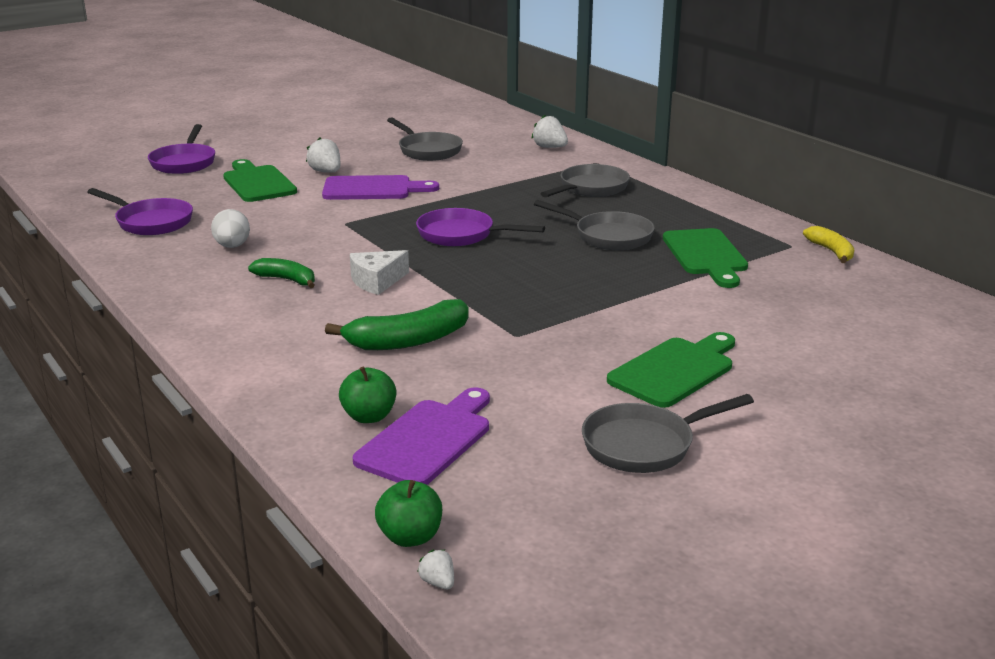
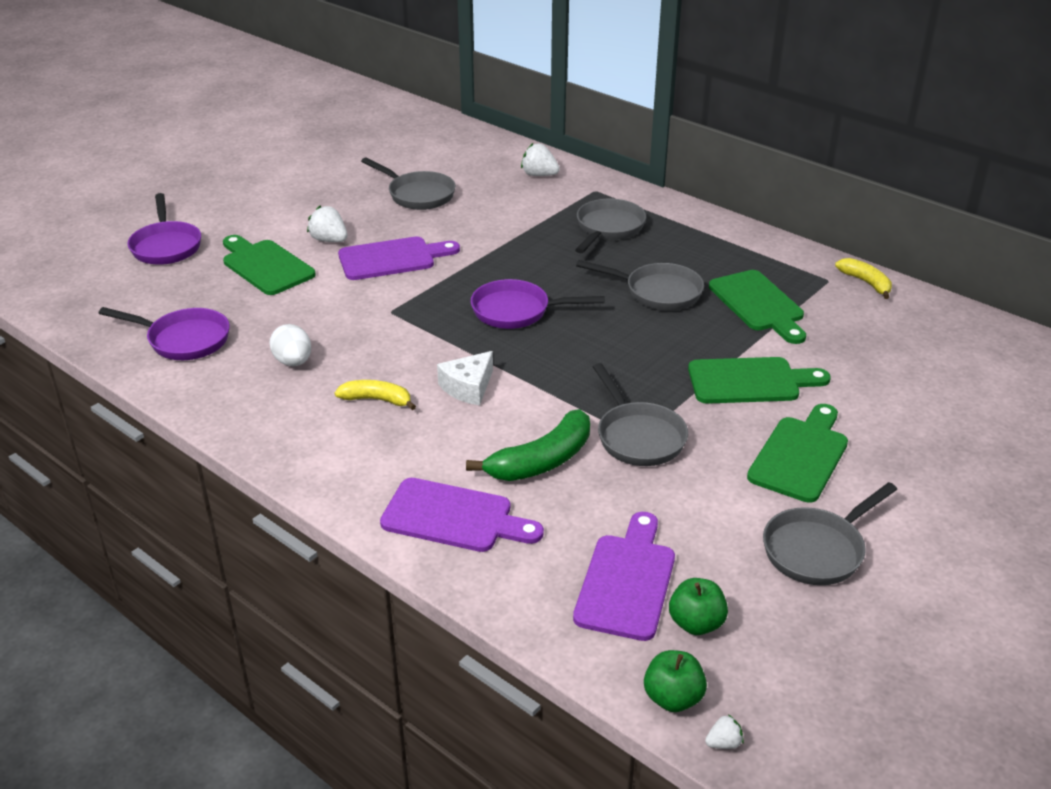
camera: 15 degrees left, 10 degrees up
(287, 280) = (377, 400): green banana -> yellow banana
(295, 369) = (454, 517): none -> purple cutting board
(369, 417) = (558, 563): green apple -> green apple (696, 623)
(438, 582) = (723, 743): white strawberry -> white strawberry turned 120 degrees clockwise
(516, 335) = (638, 436): none -> grey pan
(659, 309) = (750, 381): none -> green cutting board

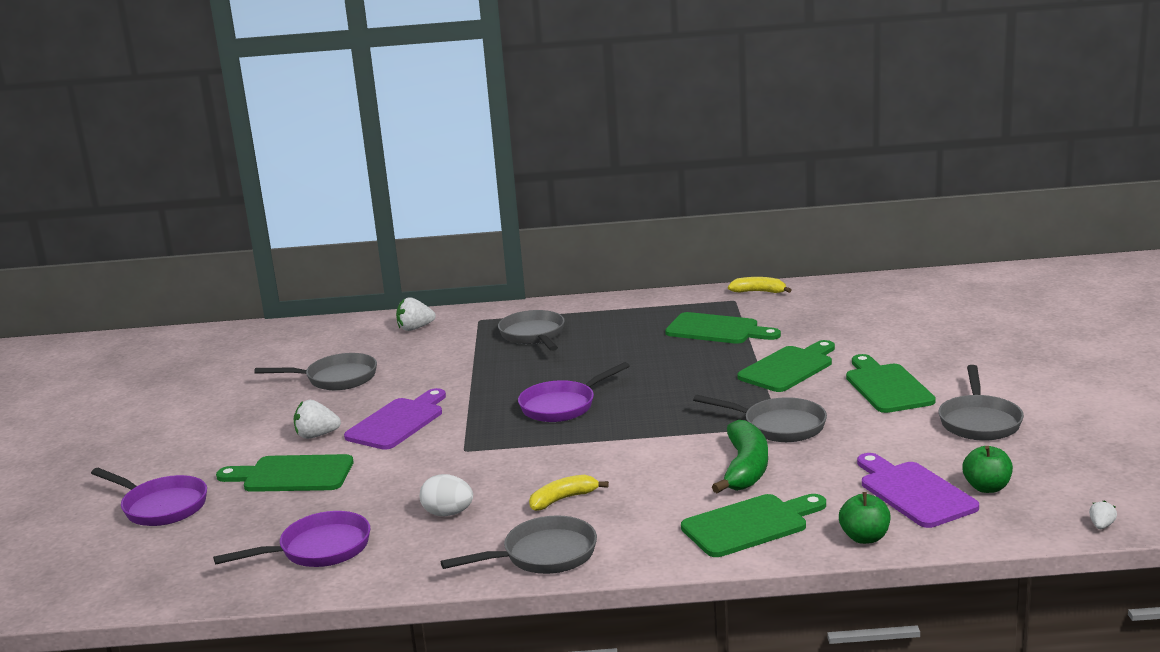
camera: 40 degrees left, 15 degrees down
(454, 517) = (750, 525): purple cutting board -> green cutting board
(468, 387) = (616, 459): white cheese -> none
(657, 292) = (640, 352): grey pan -> grey pan (543, 555)
(673, 698) = (1041, 524): green apple -> green apple (864, 538)

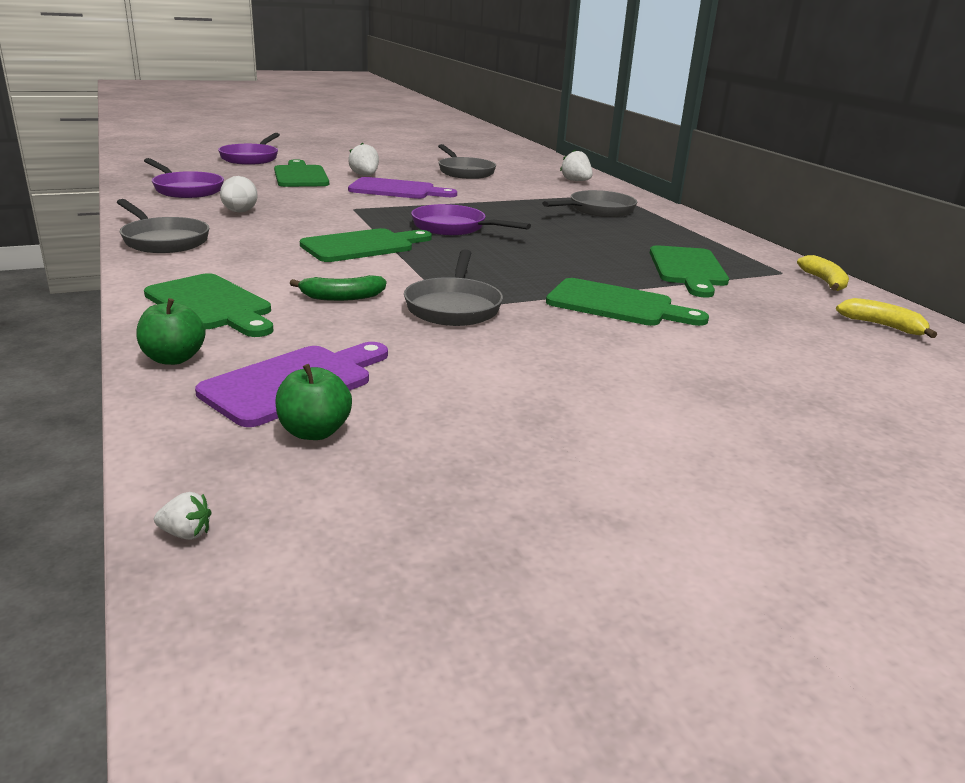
camera: 65 degrees right, 5 degrees up
(563, 499) = (266, 239): yellow banana -> yellow banana (882, 326)
(745, 468) = (342, 297): green banana -> green banana, size x0.62
(886, 386) = (607, 358): green cutting board -> green cutting board (363, 246)
(979, 421) = (534, 423): grey pan -> none

